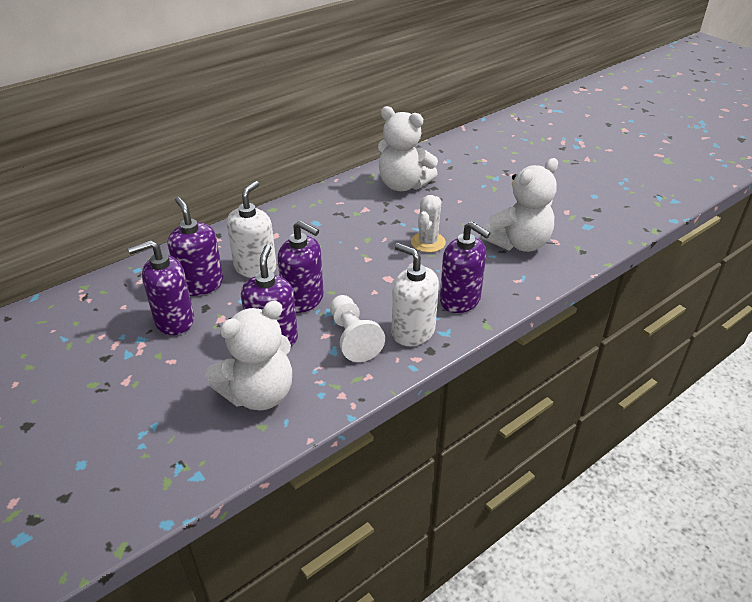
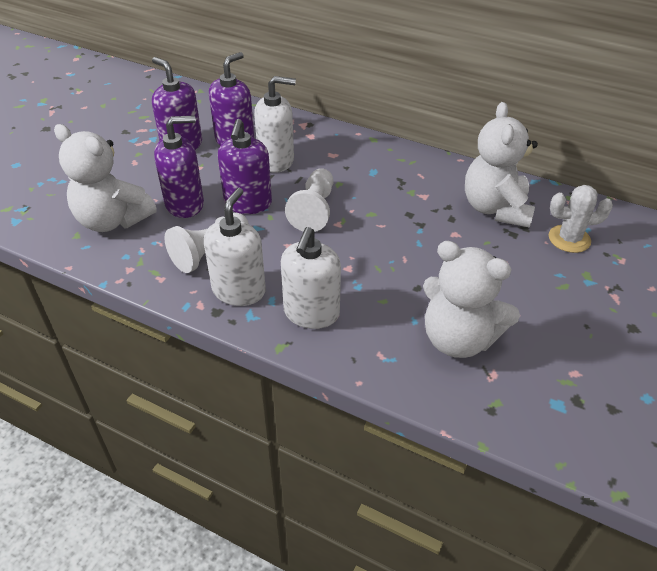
camera: 65 degrees right, 5 degrees up
(341, 266) = (314, 210): none -> white pawn
(428, 242) = (399, 259): white cactus -> white cactus (569, 239)
(460, 300) = (311, 313): purple soap dispenser -> white soap dispenser

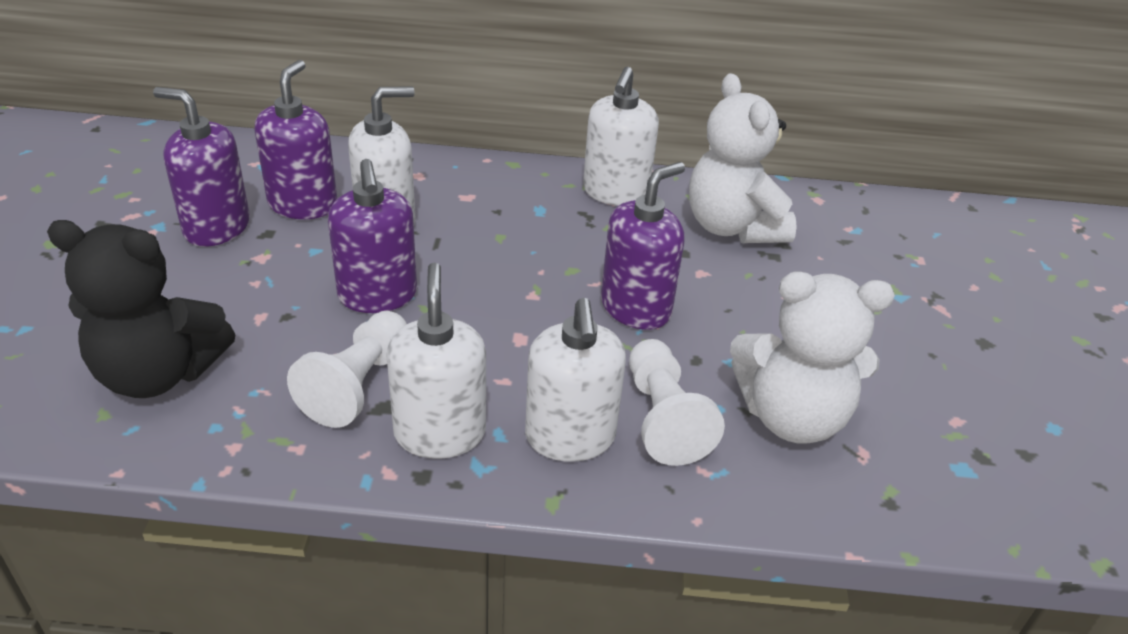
camera: 25 degrees left, 5 degrees down
(113, 220) = (159, 373): white teddy bear -> black teddy bear
(185, 204) = (274, 319): purple soap dispenser -> purple soap dispenser (636, 308)
(314, 210) = (486, 283): white pawn -> white pawn (663, 418)
(429, 170) = (615, 192): none -> white soap dispenser
(569, 239) = (845, 247): white cactus -> none

